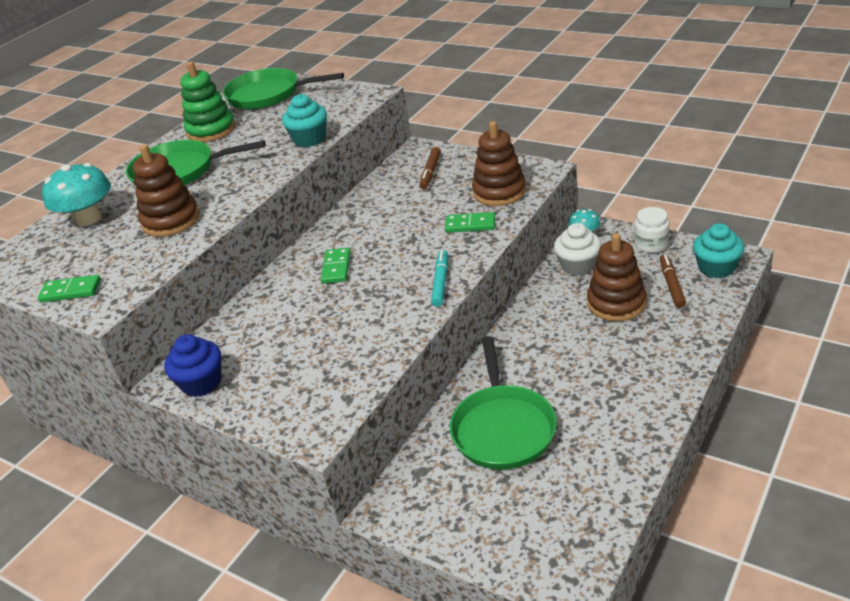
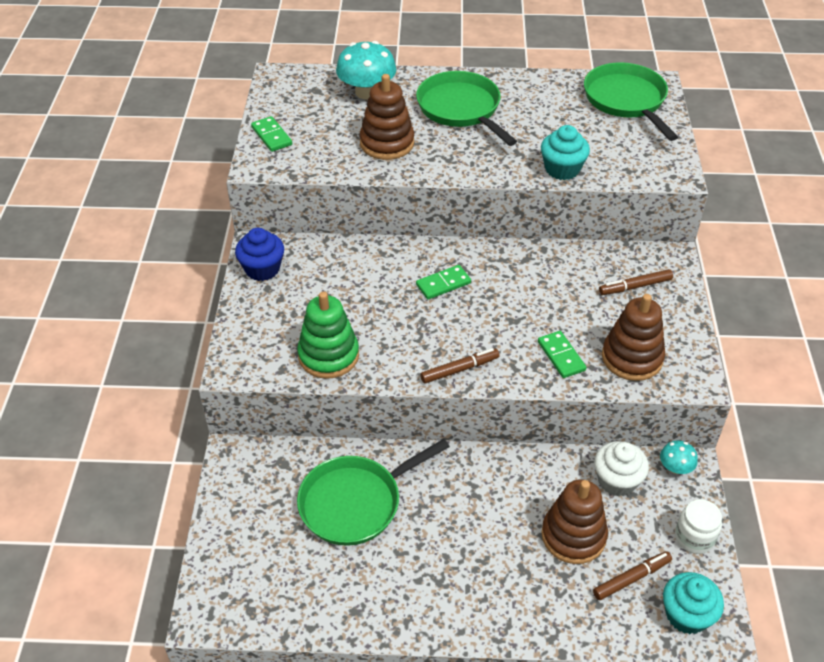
camera: 55 degrees right, 10 degrees up
(211, 130) = (539, 94): green stacking toy -> green stacking toy (328, 355)
(440, 282) = (459, 369): turquoise marker -> brown marker

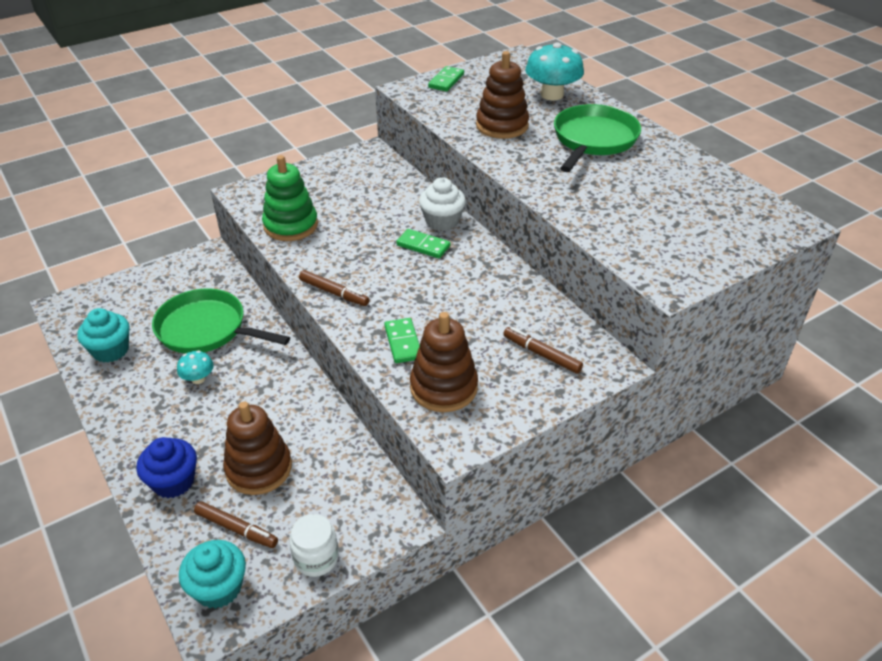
camera: 55 degrees right, 5 degrees down
(262, 269) = (350, 162): blue cupcake -> blue cupcake (173, 481)
(561, 356) = (403, 342): green domino -> green domino turned 45 degrees counterclockwise
(562, 169) = (584, 217): turquoise cupcake -> turquoise cupcake (111, 350)
(617, 480) = (344, 473): white cupcake -> white cupcake (442, 221)
(626, 100) = (740, 216): green pan -> none
(675, 468) = (392, 510): turquoise mushroom -> turquoise mushroom (198, 378)

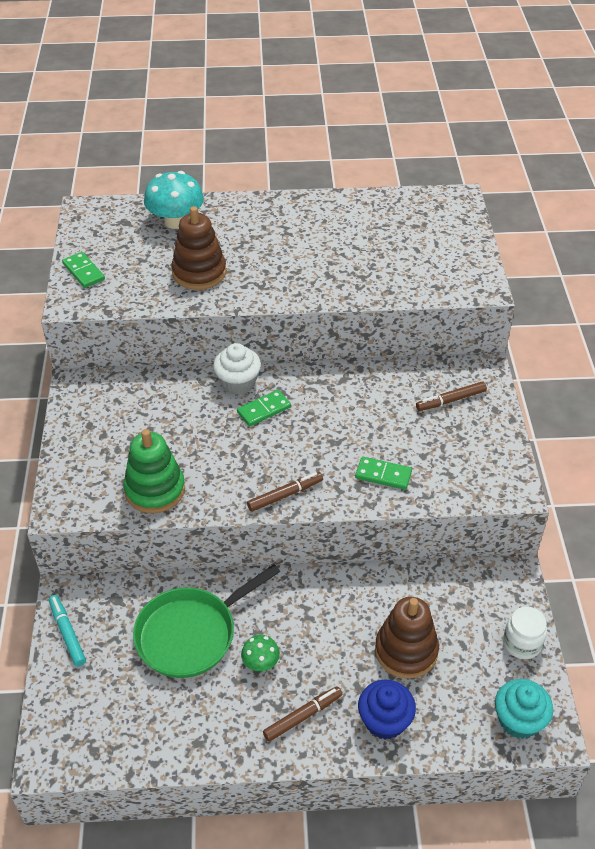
camera: 60 degrees left, 5 degrees up
(111, 350) = (163, 729): turquoise cupcake -> none
(174, 269) = (67, 633): none -> turquoise marker
(198, 378) = (260, 662): turquoise mushroom -> green mushroom
(236, 528) = (464, 688): brown marker -> brown marker (302, 716)
(443, 387) = (451, 472): brown stacking toy -> none
(593, 140) = (270, 234): green pan -> none

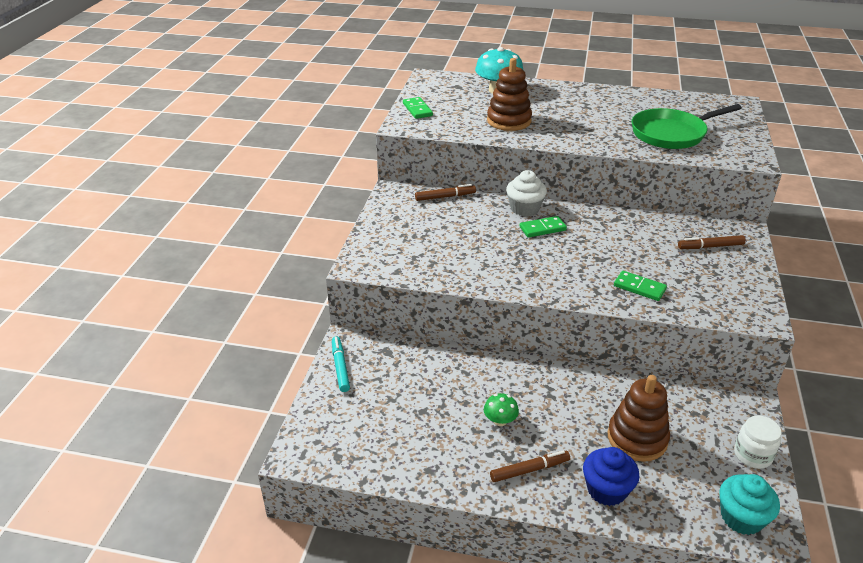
camera: 15 degrees right, 10 degrees down
(155, 490) = (438, 266): green stacking toy -> none
(191, 634) = (444, 388): green pan -> green pan (671, 134)
(285, 495) = (548, 287): brown marker -> brown marker (445, 197)

